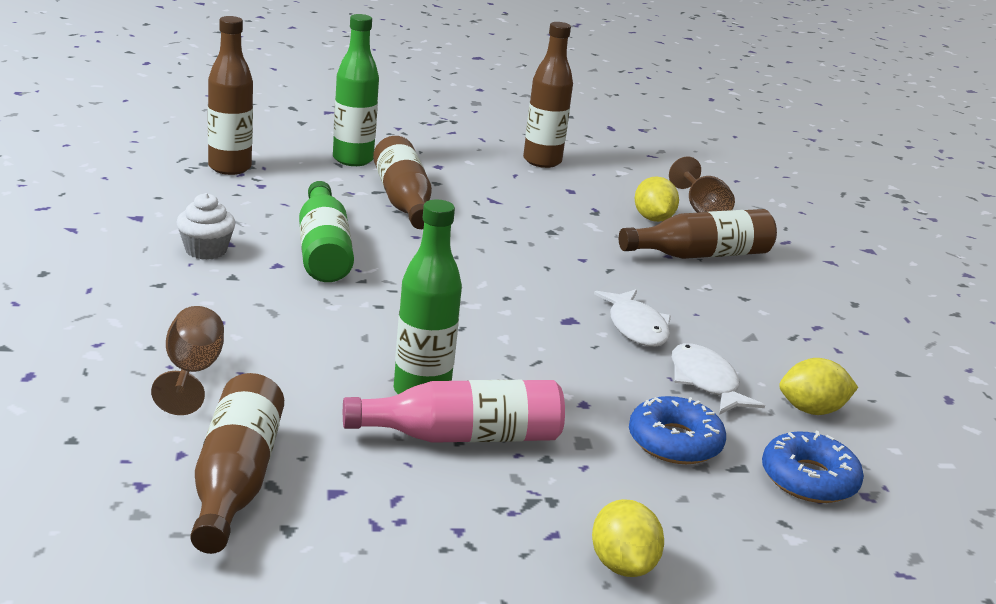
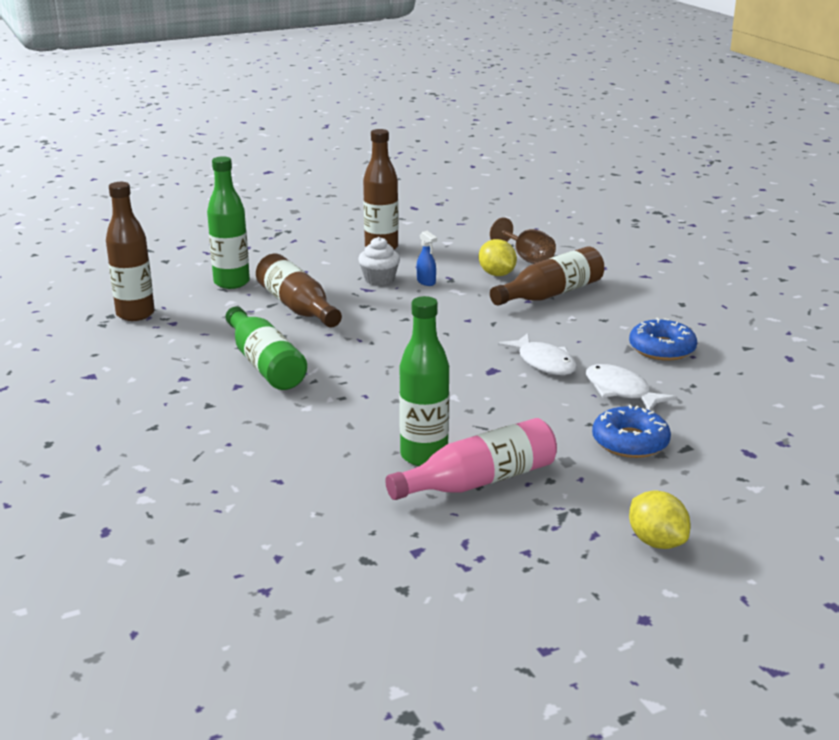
camera: 15 degrees left, 0 degrees up
(192, 373) = (237, 491): brown goblet -> none
(206, 250) = (170, 389): white cupcake -> white cupcake (379, 279)
(235, 480) = (336, 564): brown bottle -> none
(565, 208) = (426, 282): none -> blue spray bottle
(809, 479) = (737, 442): blue donut -> blue donut (662, 349)
(811, 410) = (705, 391): yellow lemon -> none

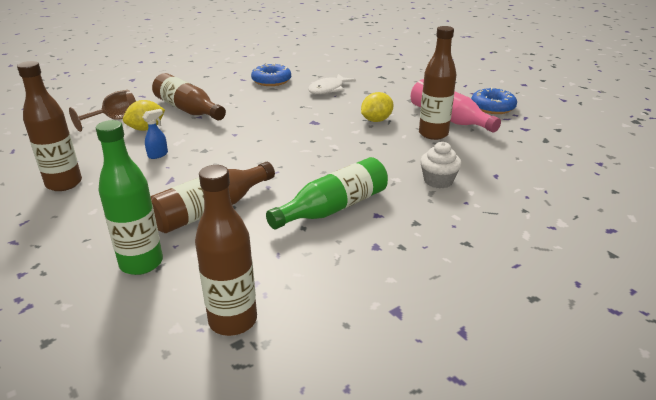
camera: 100 degrees left, 5 degrees up
(379, 279) = (148, 176): white cupcake -> white cupcake (438, 181)
(424, 456) = (433, 134): green bottle -> brown bottle
(544, 363) = (299, 108): white fish -> none
(630, 442) = (383, 87): blue donut -> blue donut (492, 107)
(656, 542) = (467, 82): yellow lemon -> yellow lemon (376, 120)

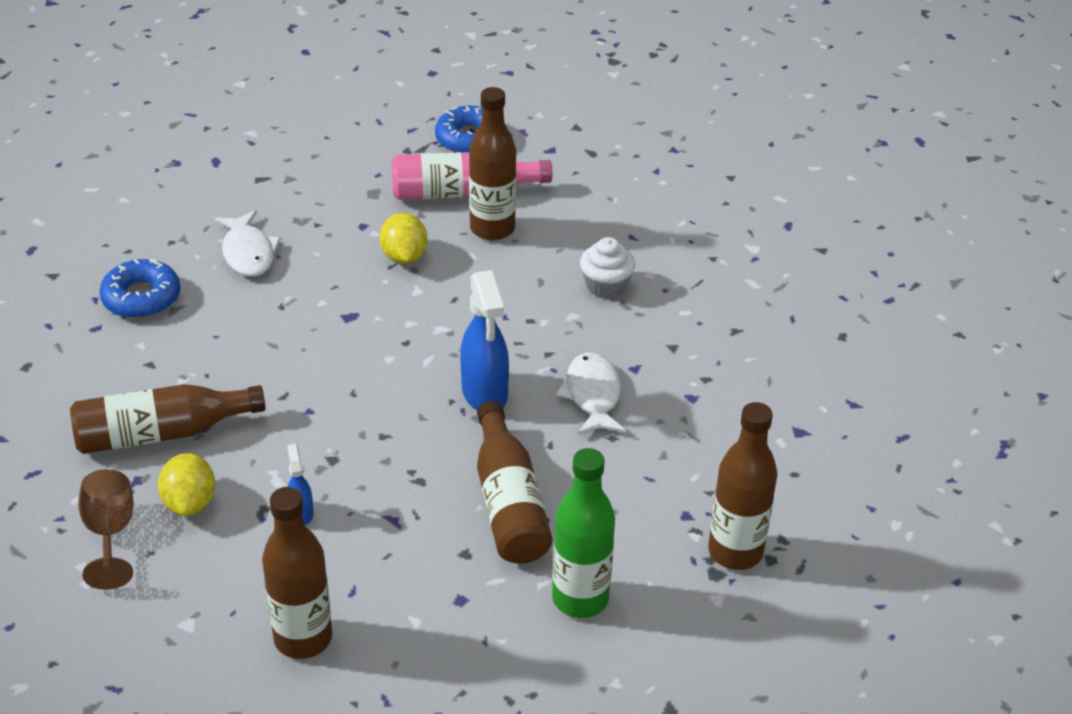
camera: 60 degrees left, 10 degrees up
(296, 173) = (484, 394): none -> blue spray bottle
(334, 208) = (592, 395): green bottle -> white fish

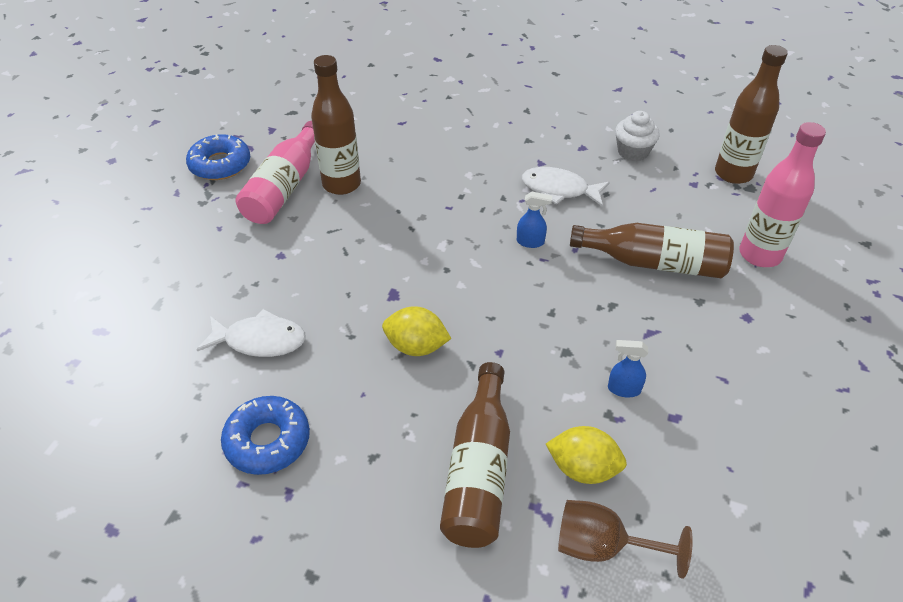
camera: 65 degrees left, 5 degrees up
(303, 638) = (770, 425): brown bottle -> none
(404, 257) = (340, 241): yellow lemon -> yellow lemon (416, 346)
(484, 394) = (530, 242): blue spray bottle -> blue spray bottle, size x0.50
(580, 598) = (759, 255): green bottle -> pink bottle
(606, 286) = (446, 149): white cupcake -> white cupcake (633, 152)

